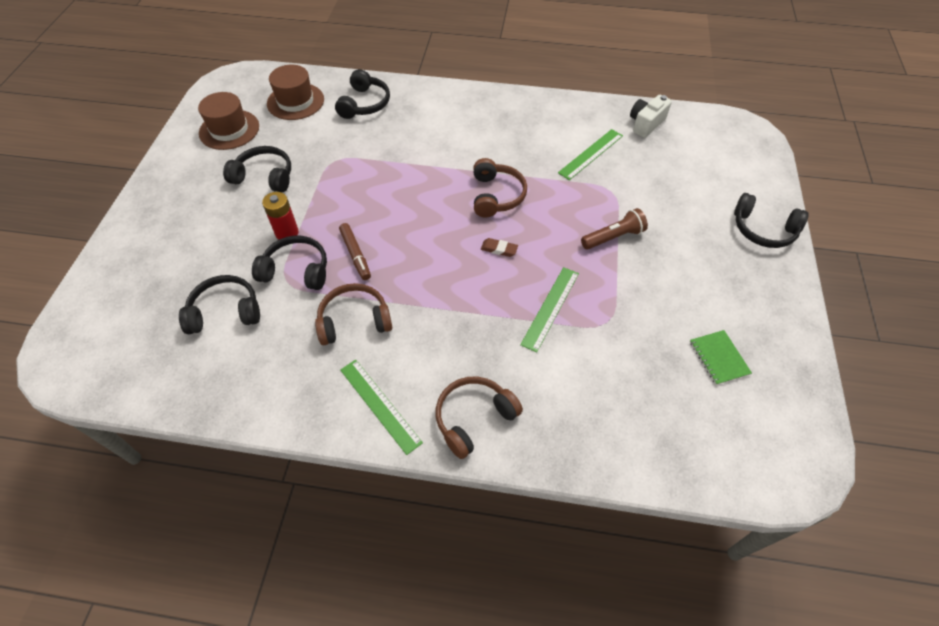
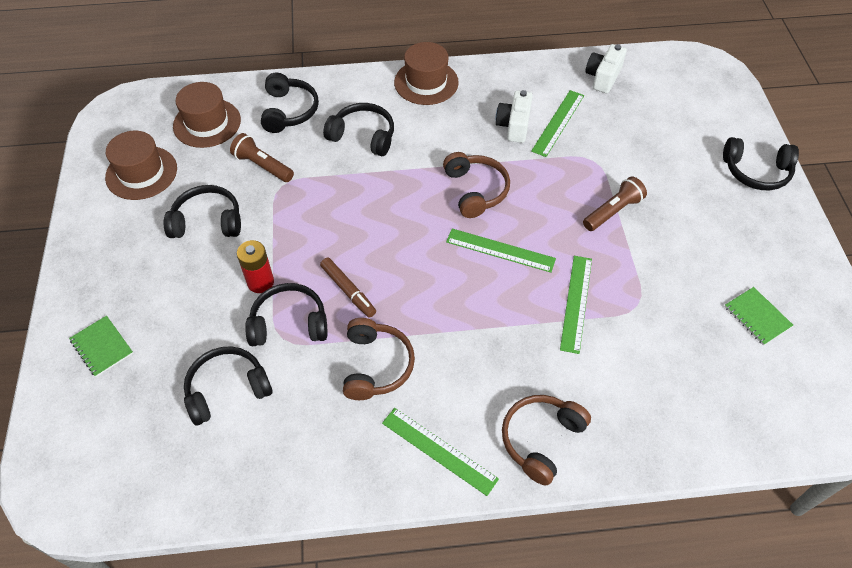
camera: 15 degrees left, 0 degrees up
(143, 256) = (102, 347): none -> green notebook
(326, 142) = (262, 166): none -> brown flashlight
(354, 321) = (376, 365): brown headphones -> brown headphones turned 120 degrees clockwise
(417, 134) = (363, 136): none -> black headphones
(487, 101) = (426, 82): none -> brown hat
(499, 249) = (500, 250): brown eraser -> green ruler
(550, 149) = (514, 125): none -> white camera

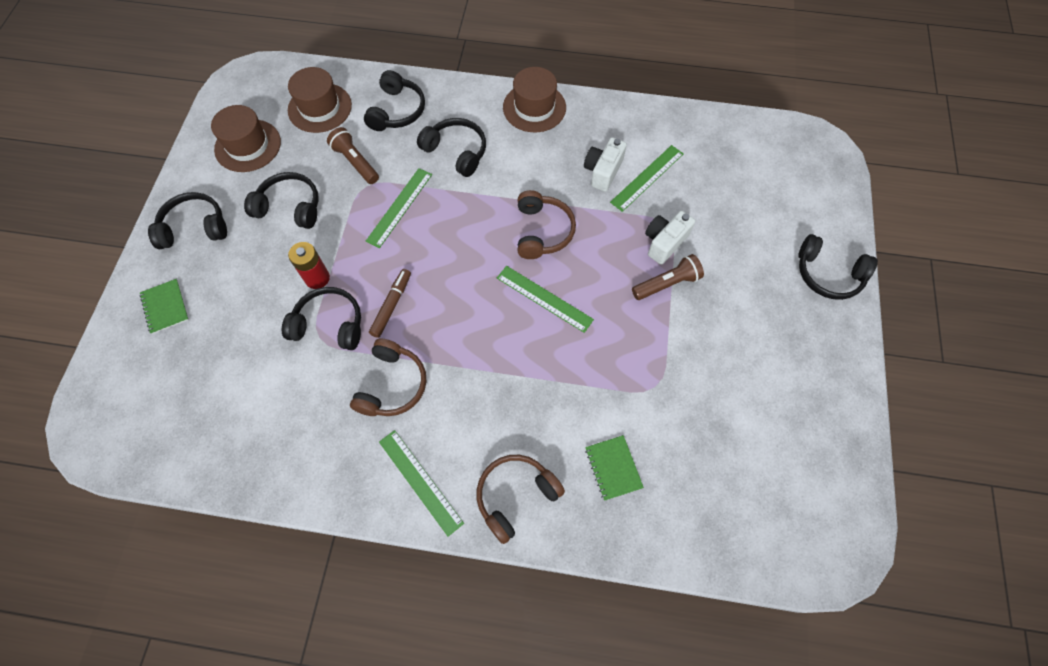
camera: 15 degrees right, 10 degrees up
(227, 389) = (257, 374): black headphones -> black headphones (194, 228)
(348, 290) = (391, 305): brown marker -> brown marker turned 135 degrees counterclockwise
(576, 303) = (597, 369): green ruler -> green ruler (399, 207)
(603, 77) = (710, 138): white camera -> white camera (664, 242)
(757, 317) = (768, 428): green notebook -> green notebook (613, 468)

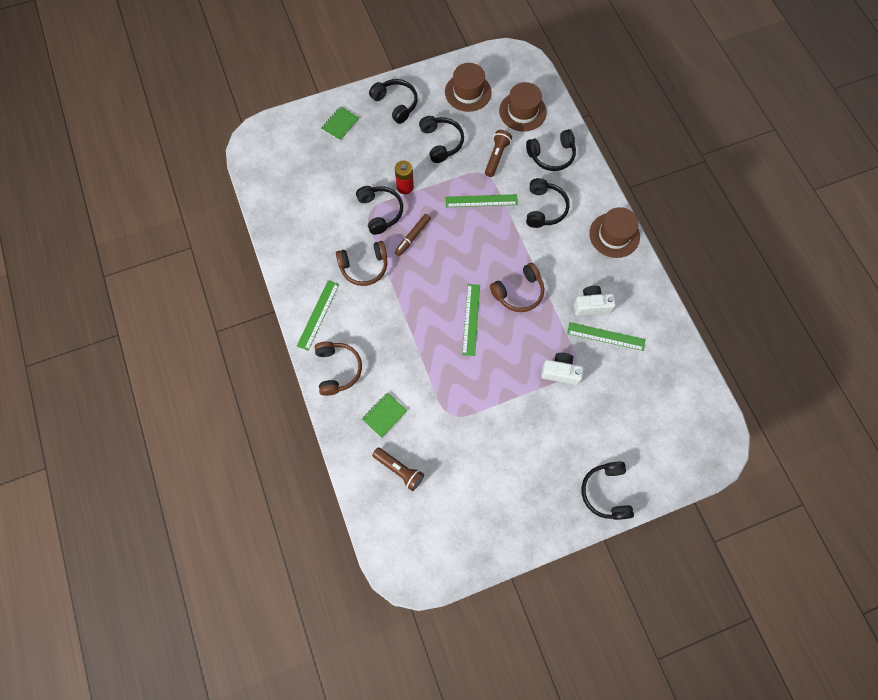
camera: 60 degrees right, 5 degrees up
(391, 305) = (412, 237): brown marker -> brown marker turned 135 degrees clockwise
(516, 496) = (337, 369): brown headphones -> brown headphones turned 60 degrees clockwise
(667, 284) = (529, 388): brown flashlight -> brown flashlight (399, 470)

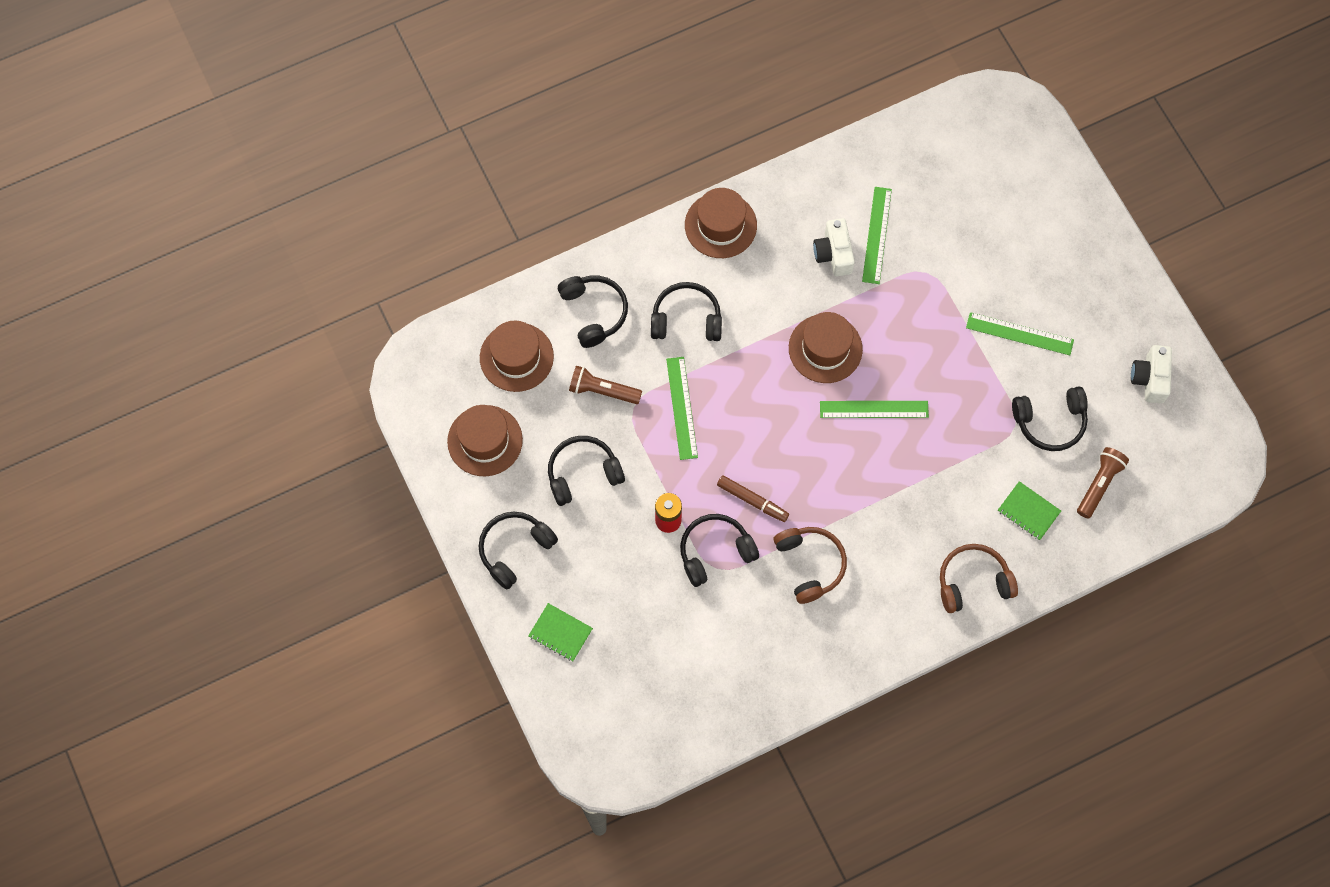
camera: 95 degrees left, 0 degrees up
(318, 315) = (894, 621): green ruler -> green ruler (1019, 333)
(518, 292) = (825, 348): brown headphones -> brown hat
(560, 372) = (935, 291): white camera -> white camera (1150, 379)
(606, 492) = (1086, 233): black headphones -> black headphones (1050, 421)

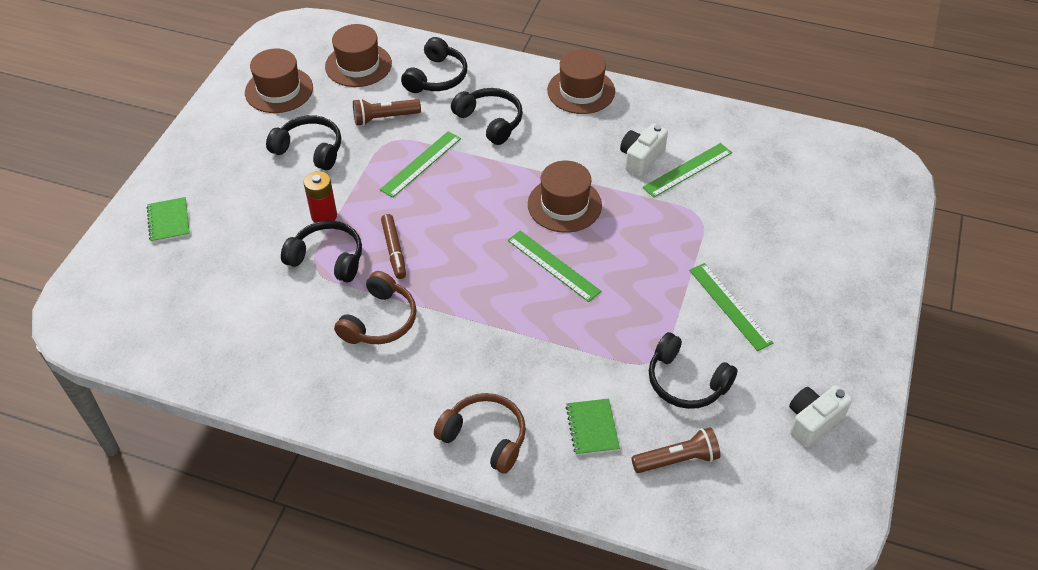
camera: 45 degrees right, 20 degrees down
(515, 550) = (211, 156): black headphones -> none
(602, 390) = (384, 118): brown flashlight -> brown flashlight turned 75 degrees counterclockwise

